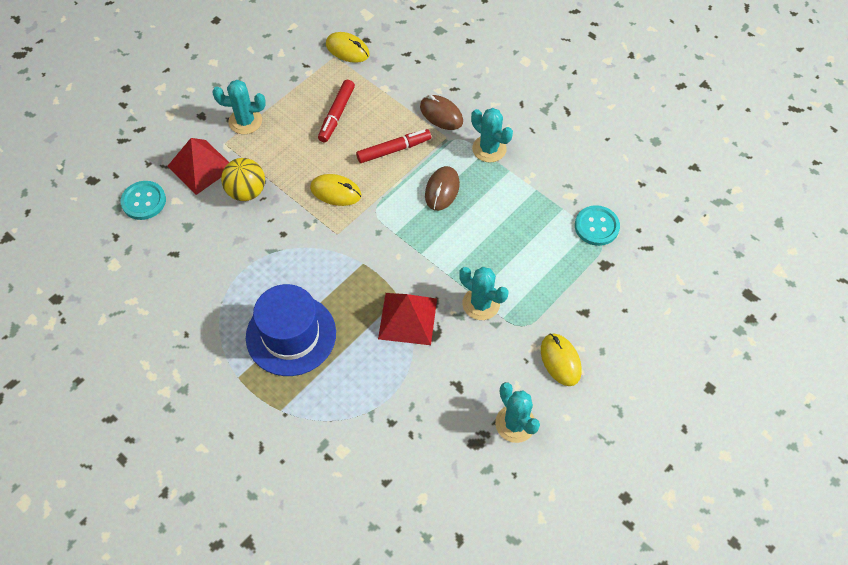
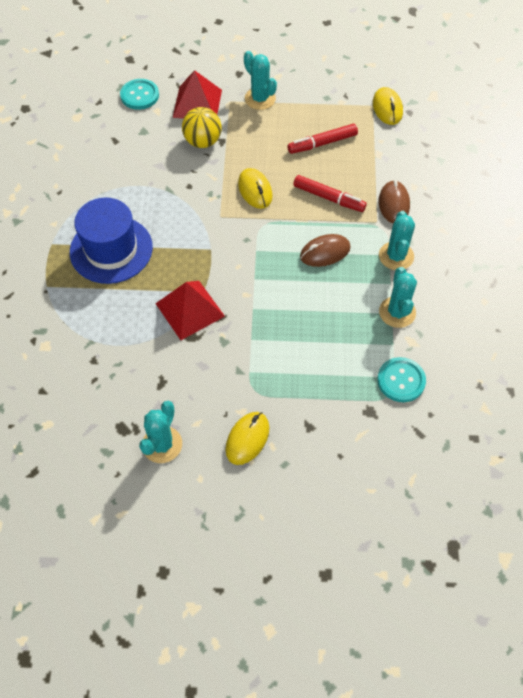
camera: 50 degrees right, 0 degrees up
(481, 304) = (247, 348): turquoise cactus -> turquoise cactus (397, 312)

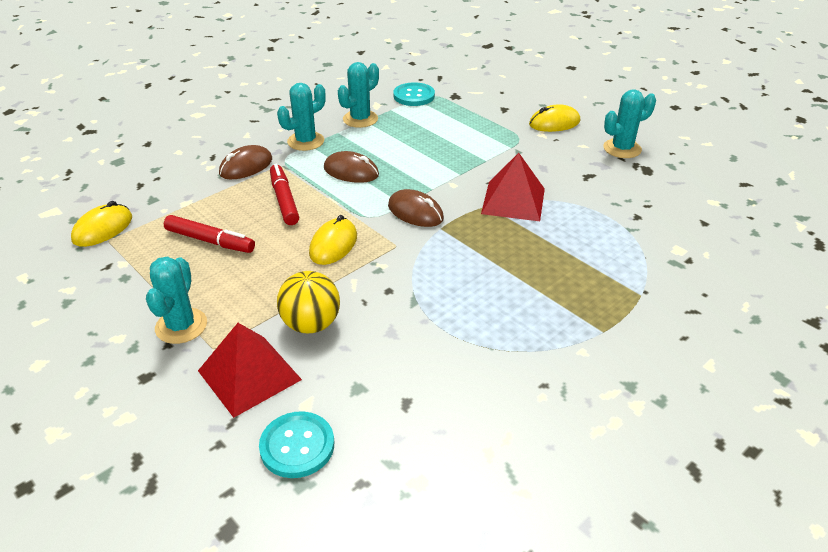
camera: 135 degrees left, 20 degrees down
(111, 249) = (539, 285): blue hat -> none
(240, 249) = (415, 212): none -> brown mouse

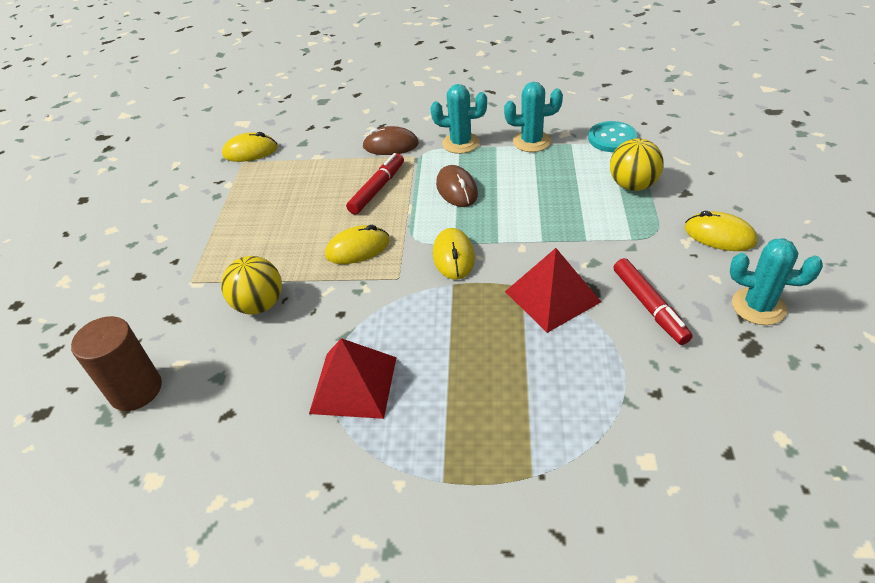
camera: 50 degrees right, 5 degrees up
(181, 326) = (197, 252): turquoise cactus -> none
(210, 241) = (291, 196): red marker -> red marker (649, 306)
(249, 375) = (181, 316): red pyramid -> red pyramid (354, 384)
(297, 446) = (136, 390): turquoise button -> brown cylinder
(415, 212) = (453, 256): brown mouse -> yellow mouse
(468, 118) = (632, 185): none -> yellow ball

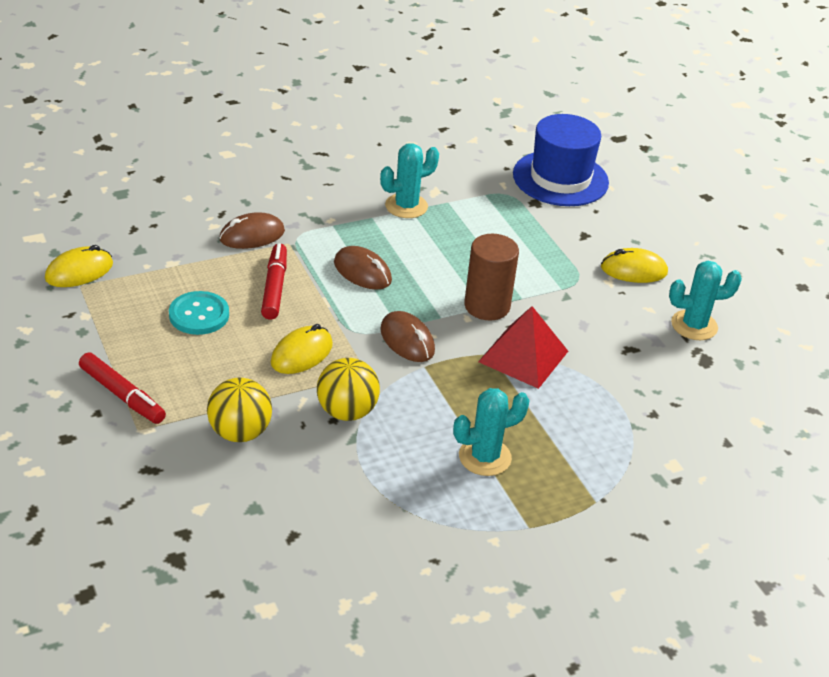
camera: 35 degrees left, 5 degrees down
(136, 390) = (174, 543): brown cylinder -> brown cylinder (487, 306)
(354, 384) = (396, 477): red pyramid -> none
(453, 256) = (407, 340): yellow mouse -> brown mouse
(461, 143) = (330, 220): turquoise cactus -> turquoise cactus (484, 457)
(612, 138) = (485, 190): turquoise button -> turquoise button (199, 315)
(632, 185) = (533, 236): yellow ball -> yellow ball (347, 411)
(649, 306) = (610, 346): red marker -> red marker (122, 395)
(691, 138) = (560, 178): none -> blue hat

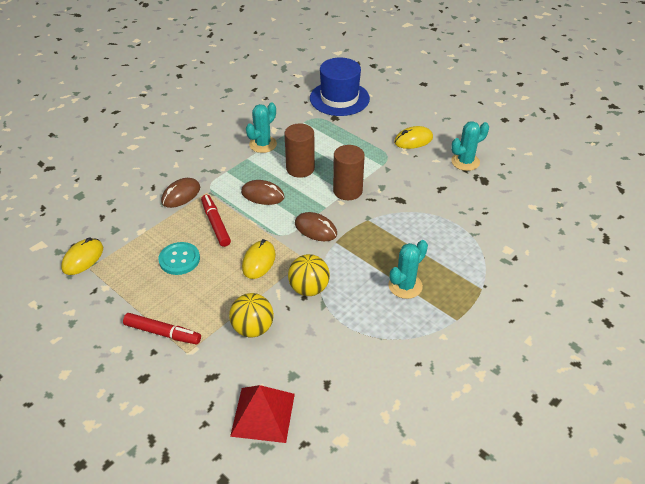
camera: 20 degrees left, 5 degrees up
(438, 255) = (300, 168): none -> brown cylinder
(523, 356) = (387, 214): red pyramid -> red pyramid (263, 414)

